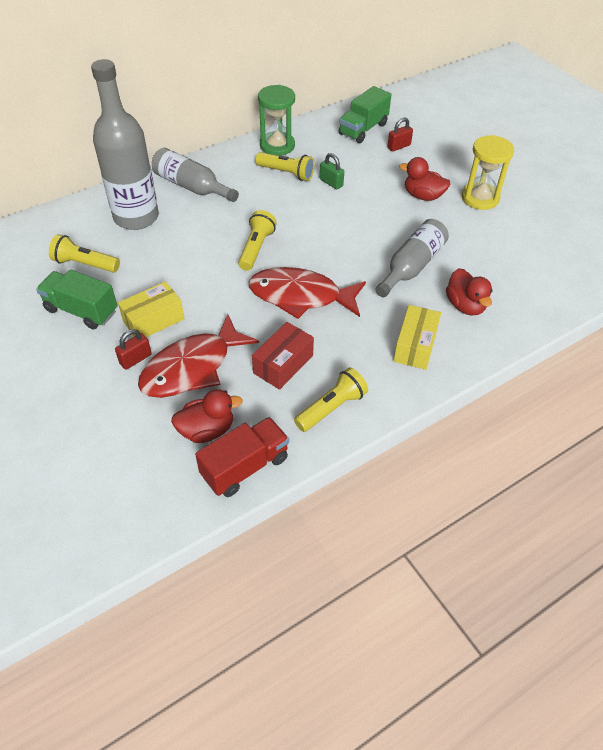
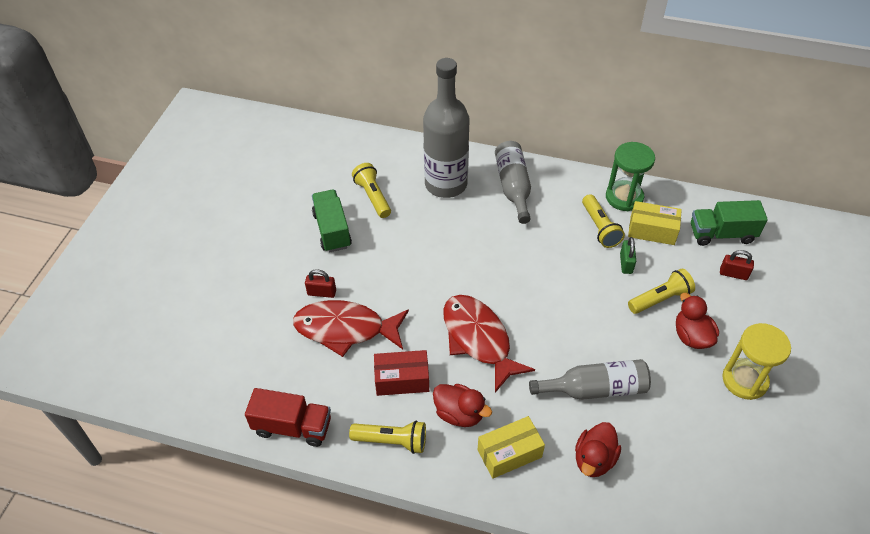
camera: 50 degrees right, 0 degrees up
(153, 320) = (364, 274): yellow box -> yellow box (652, 230)
(207, 430) = (302, 380): red duck -> red duck (459, 414)
(256, 248) = (496, 274): yellow flashlight -> yellow flashlight (660, 299)

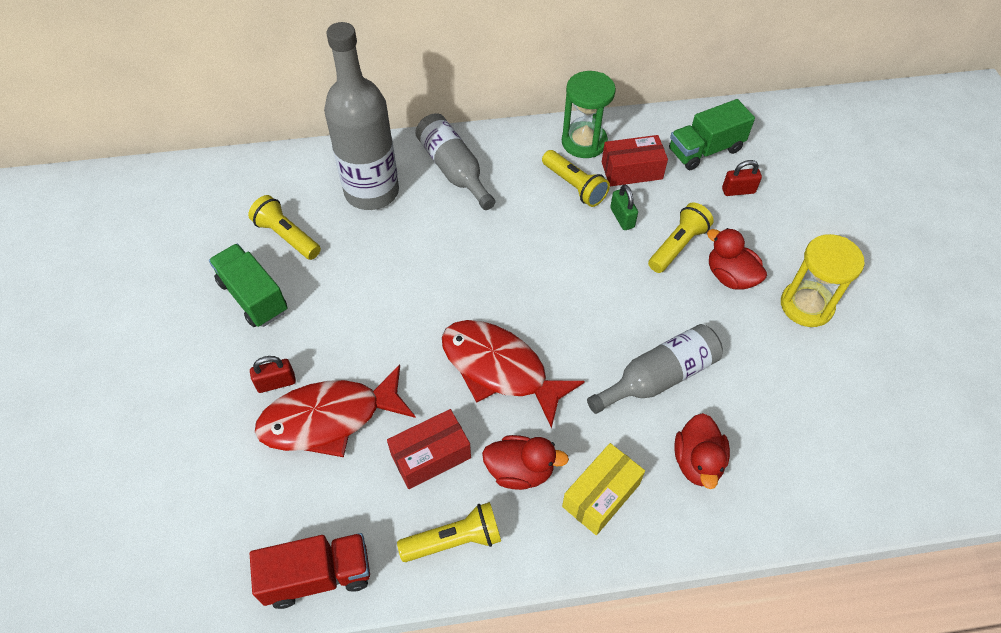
camera: 25 degrees left, 5 degrees up
(652, 230) = (632, 170): yellow box -> red box

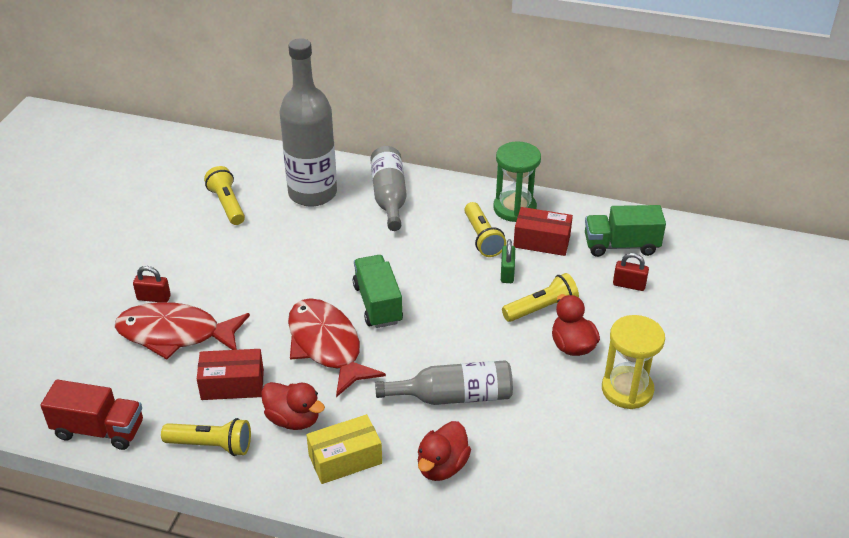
camera: 25 degrees right, 15 degrees down
(253, 297) = (175, 237): green truck -> green truck (378, 304)

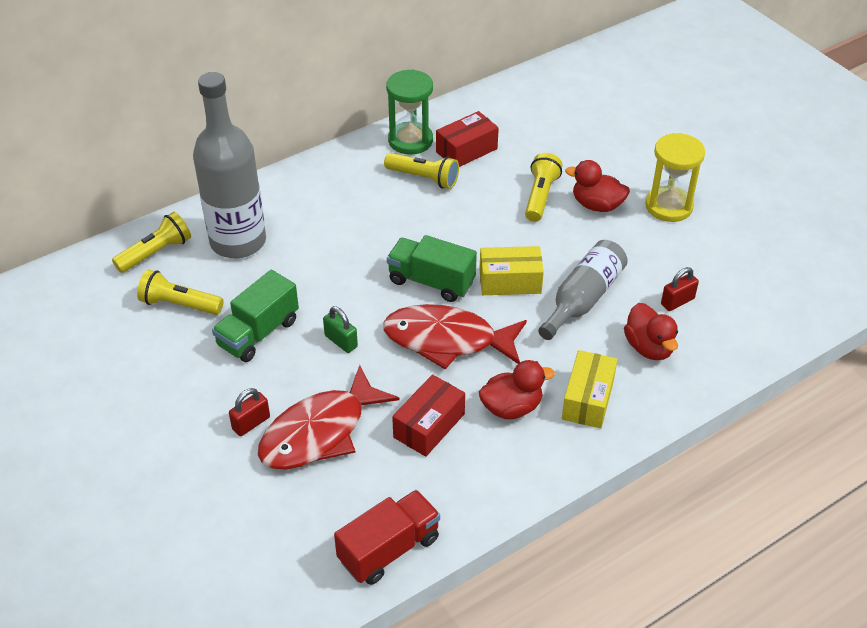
camera: 50 degrees left, 5 degrees up
(211, 445) = (489, 477): yellow flashlight -> yellow flashlight (156, 253)
(389, 197) = (304, 199): grey bottle -> none
(425, 345) = (510, 281): none -> yellow box
(507, 273) = (480, 190): green padlock -> green padlock (341, 341)
(621, 245) = (520, 115): green truck -> green truck (258, 333)
(629, 285) = (565, 138): red padlock -> red padlock (677, 301)

